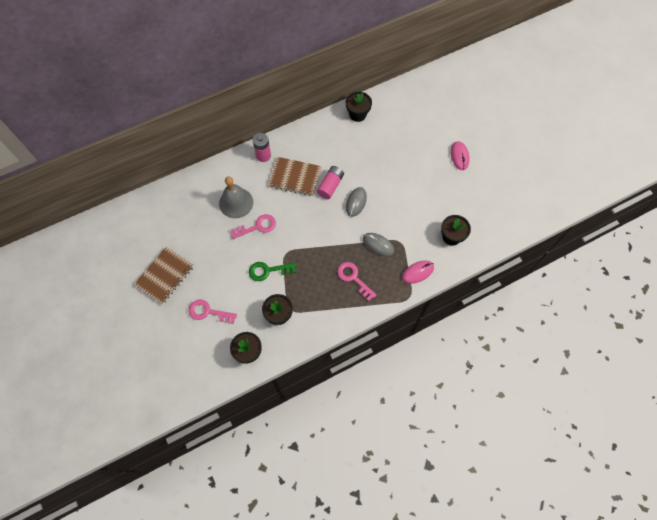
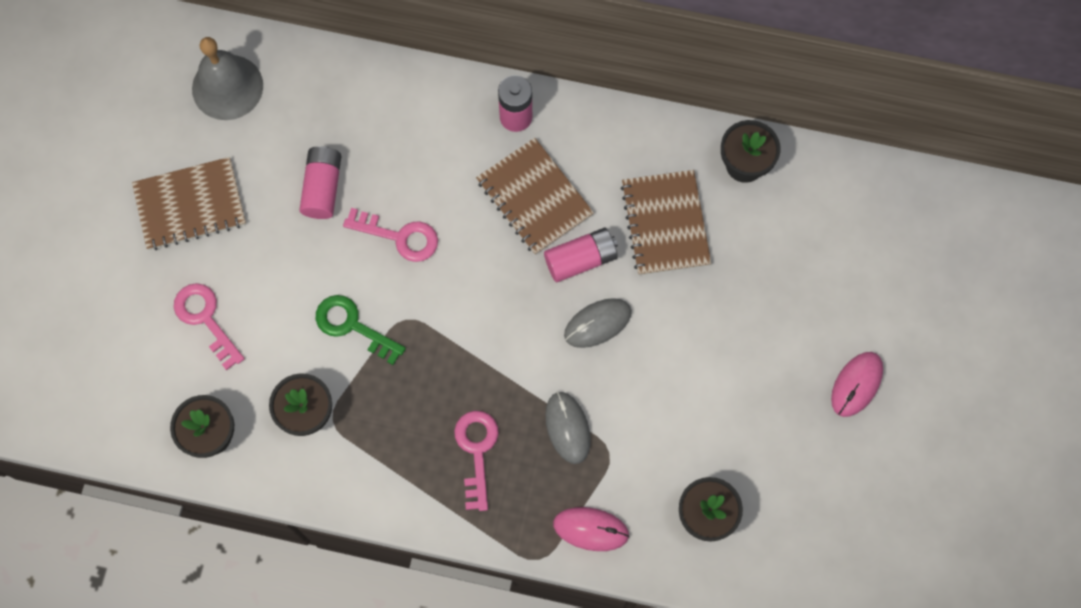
camera: 40 degrees right, 5 degrees up
(212, 231) = (323, 188): none -> pink battery
(236, 202) = (400, 167): grey bell -> grey bell (227, 87)
(349, 152) = (665, 224): none -> brown notebook

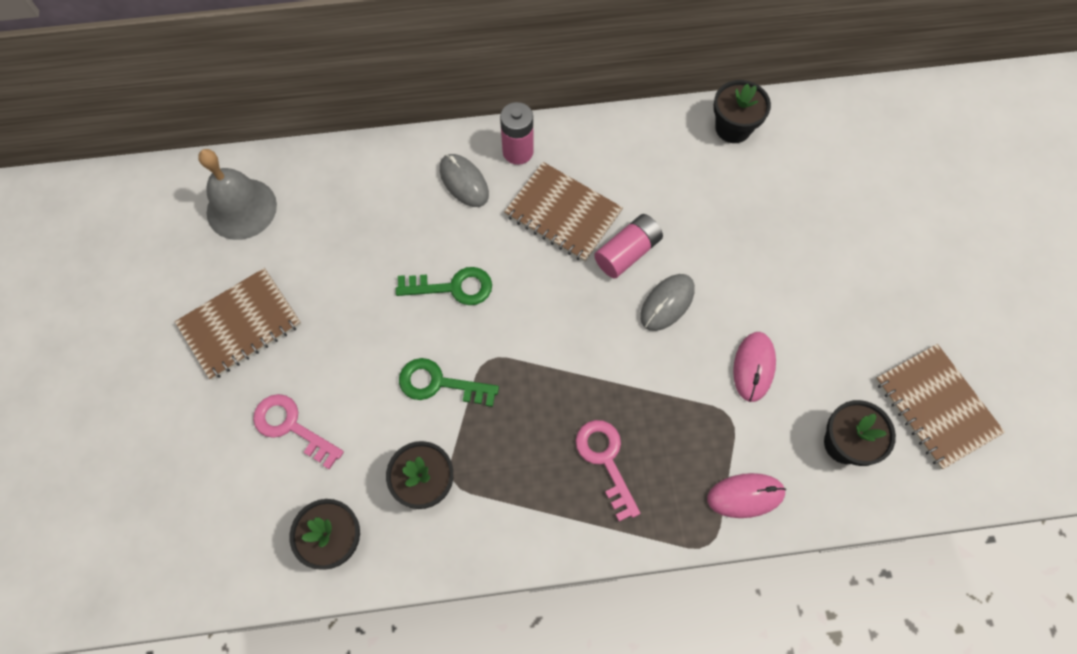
camera: 20 degrees left, 5 degrees down
(323, 188) = (364, 267): pink battery -> none
(399, 236) = (453, 287): pink key -> green key
(567, 428) = (681, 407): grey mouse -> grey mouse (464, 182)
(665, 224) = (688, 198): brown notebook -> brown notebook (936, 407)
(856, 384) = (917, 278): pink mouse -> pink mouse (753, 367)

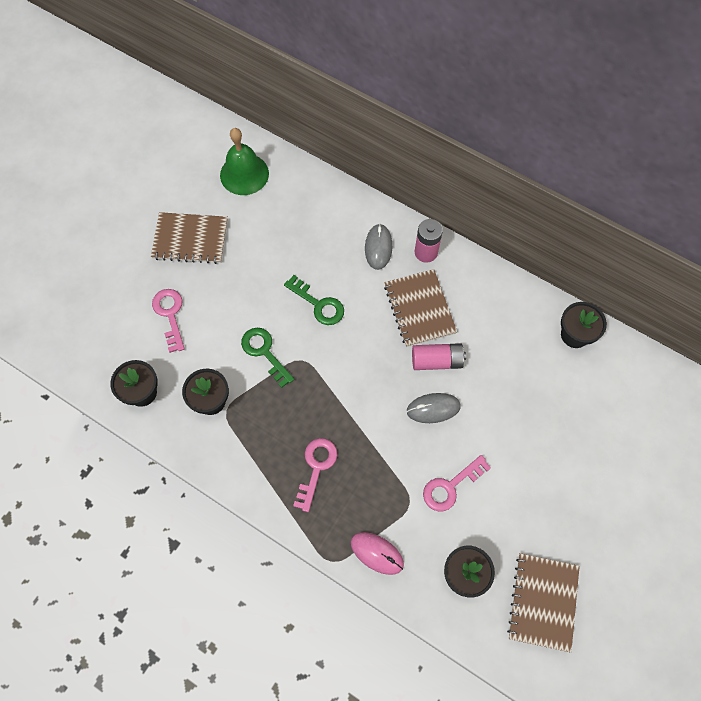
camera: 40 degrees right, 0 degrees up
(241, 208) = (244, 174): grey bell -> green bell
(753, 367) = (450, 486): pink mouse -> pink key

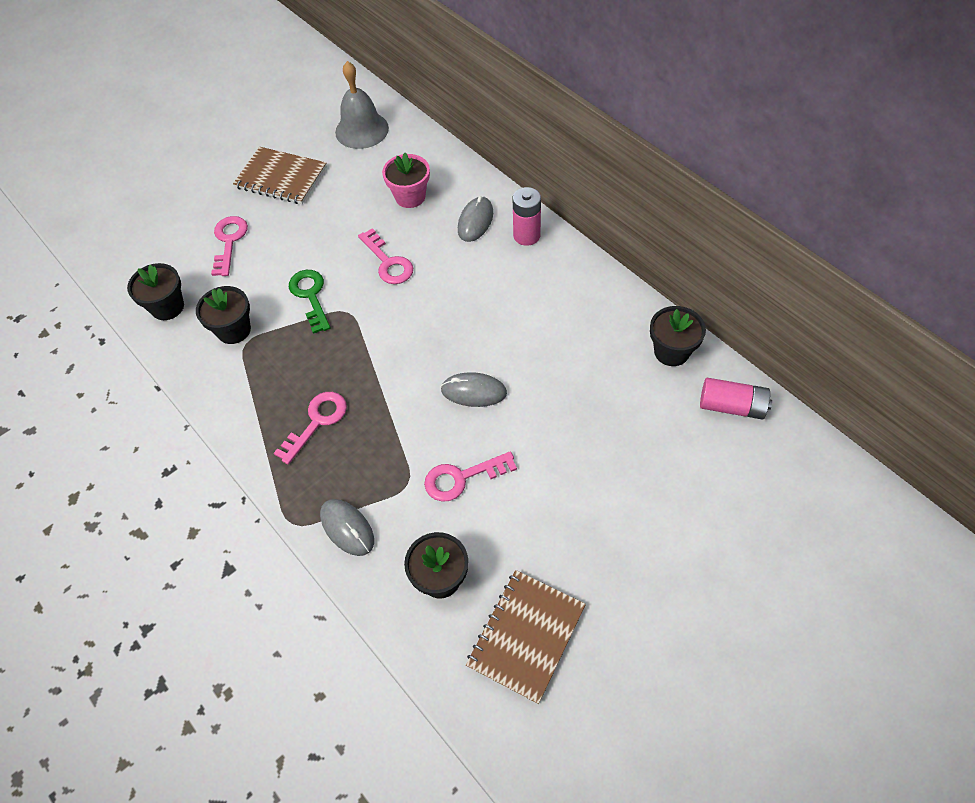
camera: 20 degrees right, 10 degrees down
(244, 174) = (362, 130): green bell -> grey bell
(313, 235) = (410, 197): none -> pink flower pot
(318, 304) = (388, 262): green key -> pink key
(377, 553) = (347, 528): pink mouse -> grey mouse
(419, 309) = (498, 289): brown notebook -> none
(437, 361) = (497, 344): pink battery -> pink battery (732, 406)

